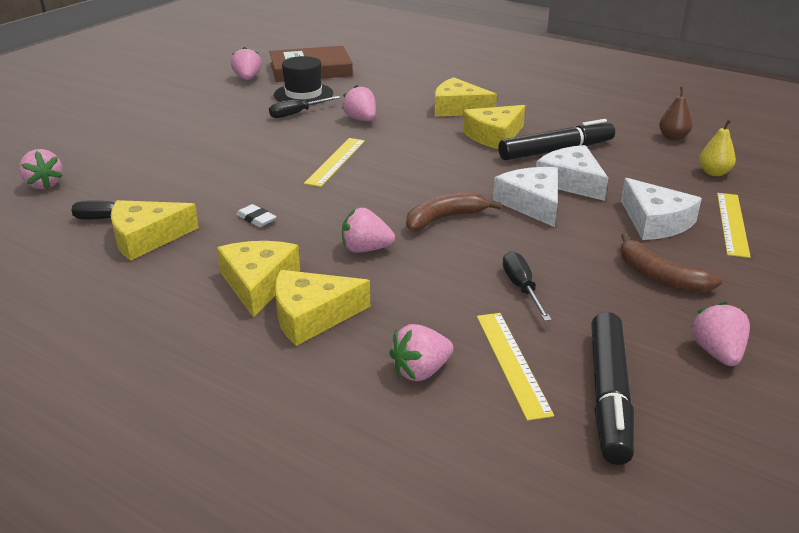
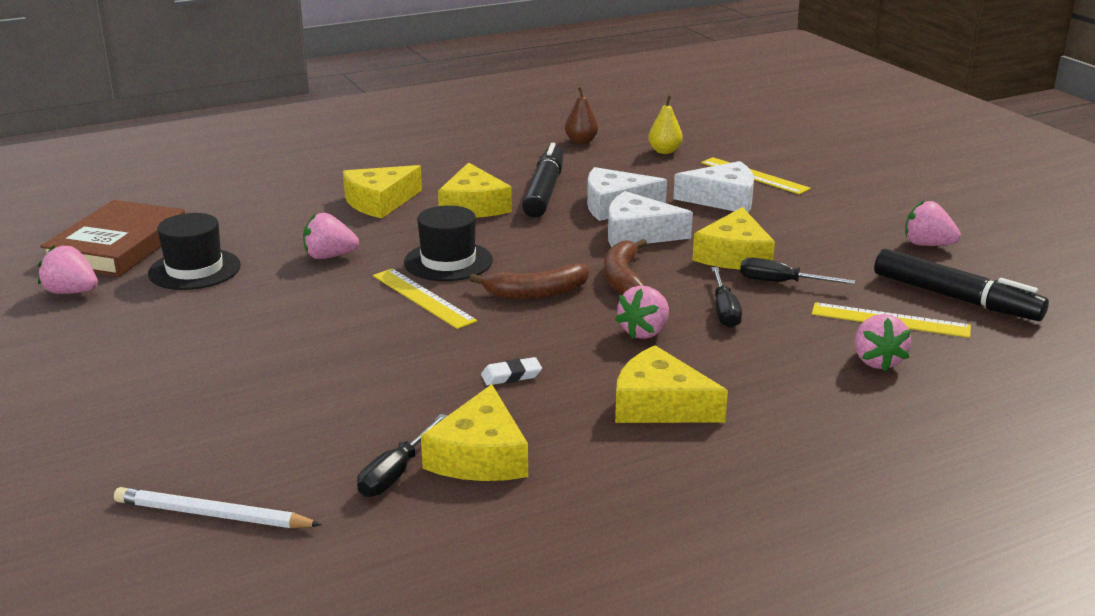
camera: 60 degrees left, 5 degrees down
(44, 184) = (213, 515): pink strawberry -> white pencil
(297, 113) = (250, 287): black screwdriver -> black screwdriver (724, 311)
(312, 316) = (747, 390): yellow cheese -> yellow cheese (734, 255)
(397, 153) = (448, 261): none -> black hat
(660, 276) = (809, 227): brown banana -> brown banana (537, 293)

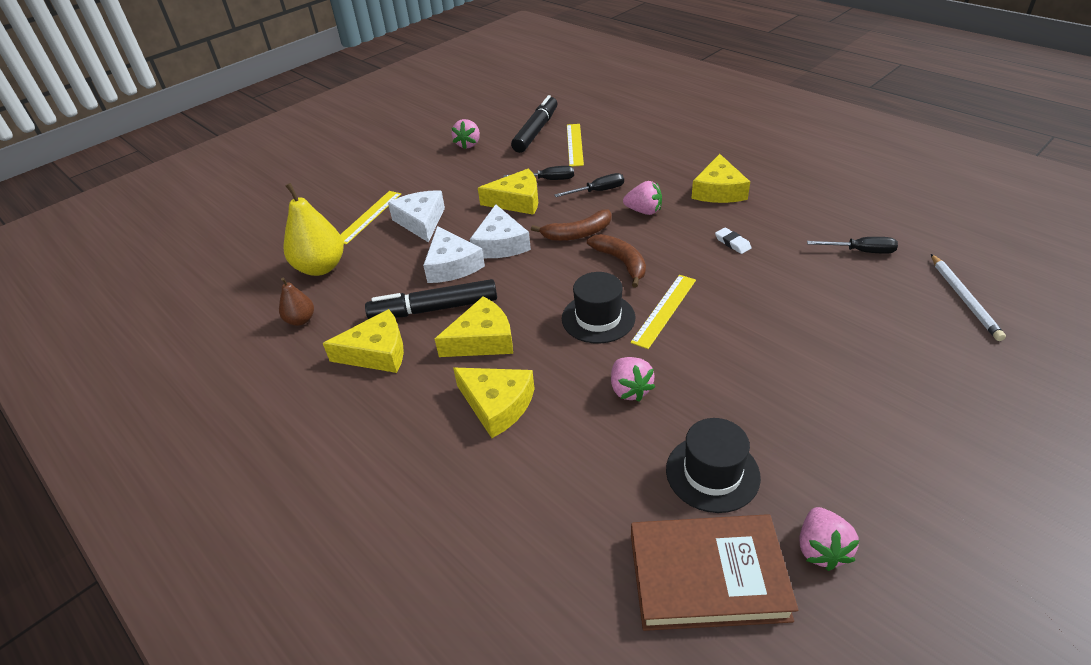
camera: 105 degrees left, 15 degrees up
(480, 456) = (818, 230): yellow cheese -> yellow cheese (377, 352)
(664, 151) = (321, 267): yellow pear -> yellow pear, size x1.85
(781, 283) = (548, 180): black screwdriver -> black screwdriver turned 90 degrees counterclockwise
(877, 361) = (623, 143): pink strawberry -> none

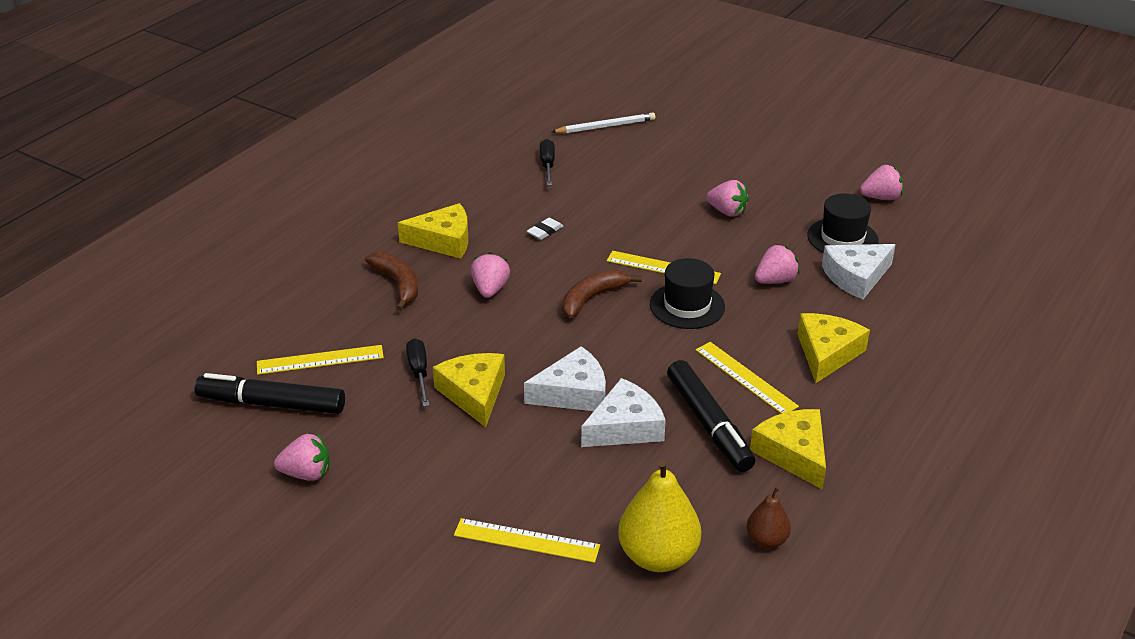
camera: 105 degrees left, 5 degrees down
(421, 221) = (532, 478): white cheese -> white cheese (856, 277)
(482, 340) = (745, 378): yellow cheese -> yellow ruler
(578, 234) = (542, 334): brown banana -> brown banana (397, 284)
(598, 191) = (447, 327): black screwdriver -> none
(707, 576) = (927, 238): brown book -> none
(773, 374) = (727, 212): none -> pink strawberry

